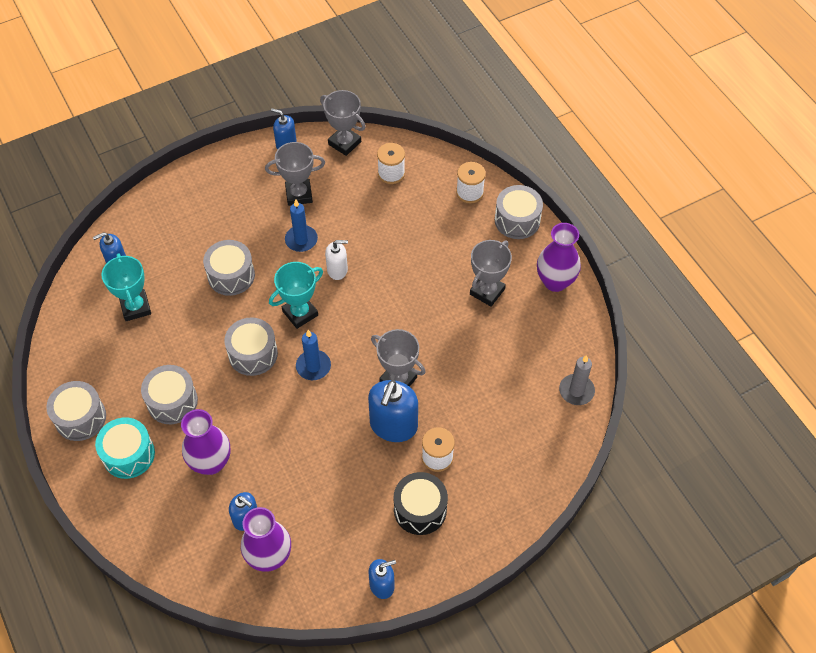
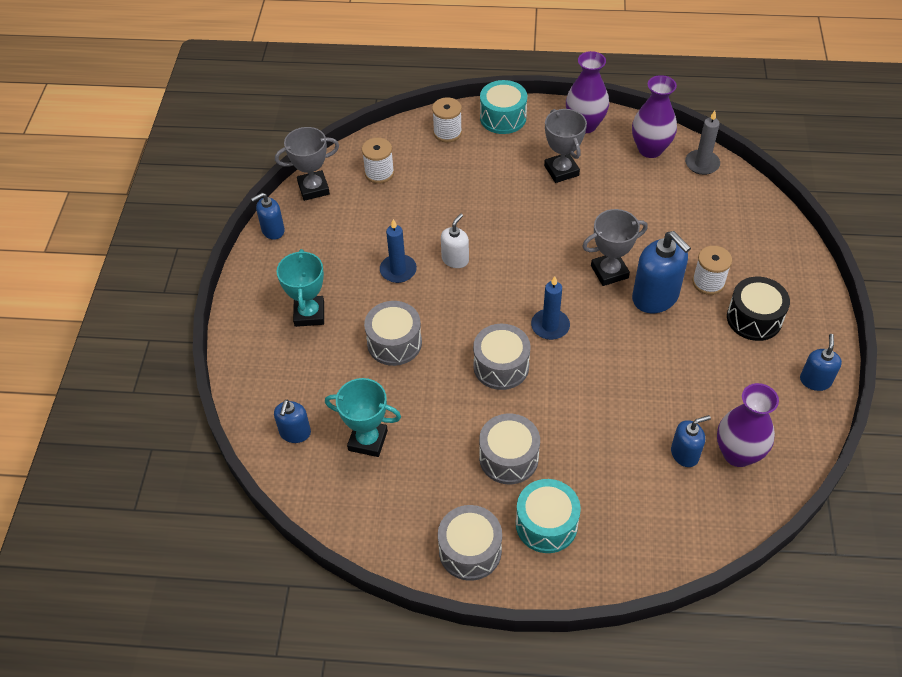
camera: 55 degrees left, 5 degrees down
(211, 462) = (603, 456): purple vase -> purple vase (650, 149)
(299, 194) = (343, 248): grey trophy -> none
(300, 313) = (482, 309): turquoise trophy -> turquoise trophy (309, 314)
(517, 220) = (503, 118): grey drum -> turquoise drum

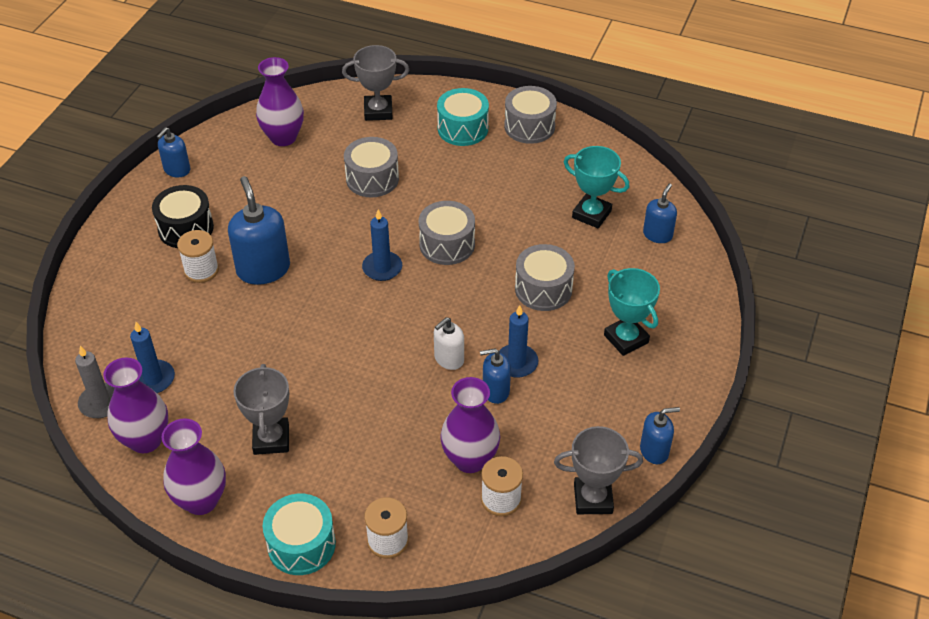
camera: 165 degrees left, 5 degrees down
(309, 314) = (626, 339): turquoise trophy -> turquoise trophy turned 45 degrees counterclockwise
(410, 192) = (470, 459): none -> purple vase
(508, 458) = (472, 175): grey drum -> grey drum (372, 179)
(609, 272) = (292, 305): grey trophy -> grey trophy (378, 111)
(677, 188) = (153, 379): none -> blue candle
(684, 454) = (326, 146): blue soap dispenser -> blue soap dispenser (495, 391)

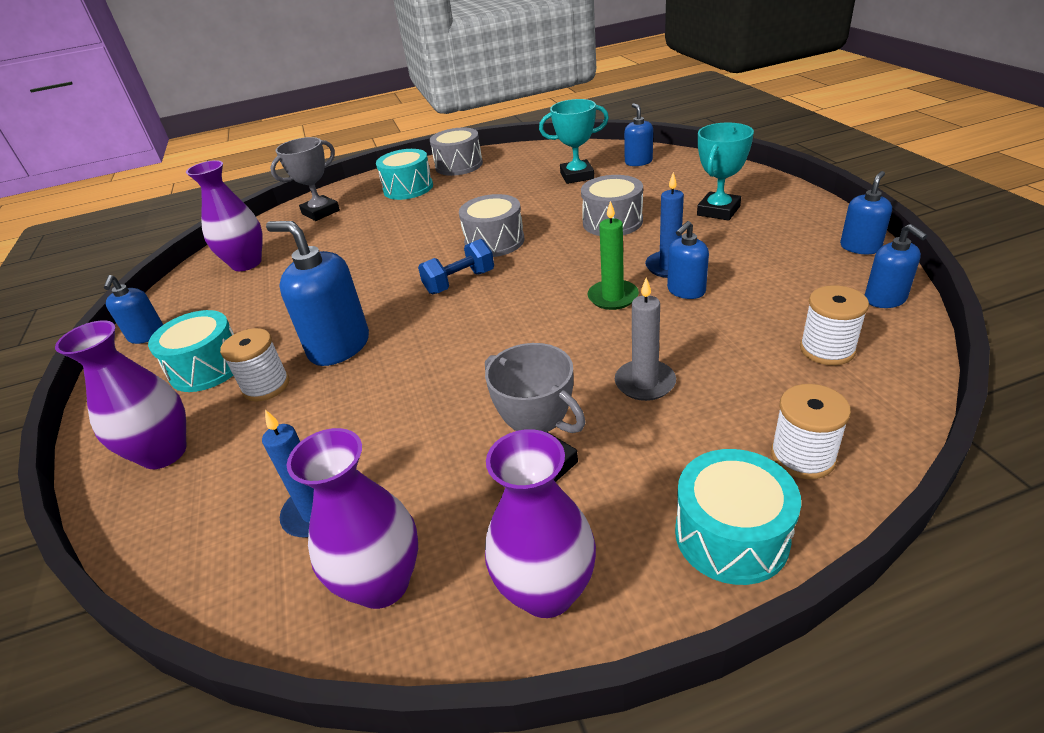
camera: 35 degrees left, 10 degrees down
(101, 403) = (265, 589): grey candle -> grey candle (645, 383)
(186, 228) = (207, 367): black drum -> turquoise drum
(372, 179) = (369, 243): grey drum -> none
(382, 268) = (460, 282): blue candle -> blue dumbbell
(449, 359) = (613, 297): white soap dispenser -> green candle
(470, 459) = (751, 343): purple vase -> purple vase (164, 453)
(593, 499) = (885, 299): grey trophy -> blue soap dispenser
(626, 339) = (718, 211): turquoise trophy -> turquoise trophy turned 75 degrees counterclockwise

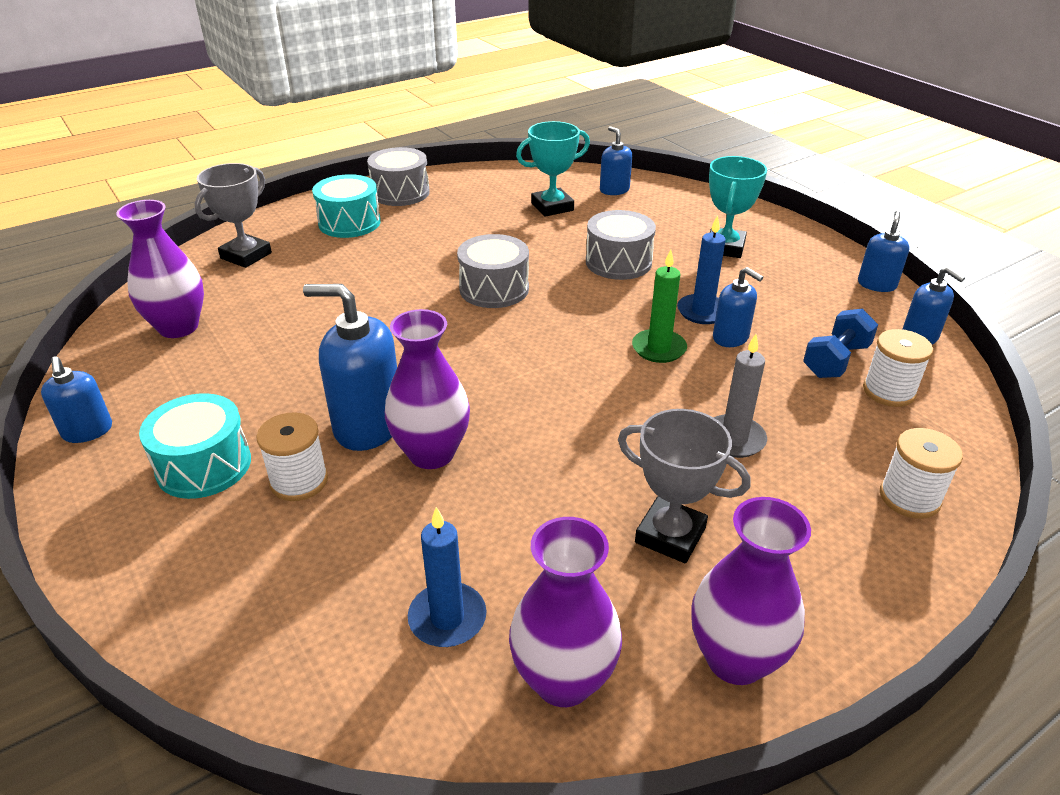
camera: 20 degrees left, 0 degrees up
(164, 453) = (208, 576): purple vase -> purple vase (431, 453)
(460, 282) = (477, 339): blue dumbbell -> blue dumbbell (835, 360)
(686, 291) = (730, 338): blue soap dispenser -> blue soap dispenser turned 75 degrees counterclockwise
(731, 535) = (879, 580): turquoise drum -> none

